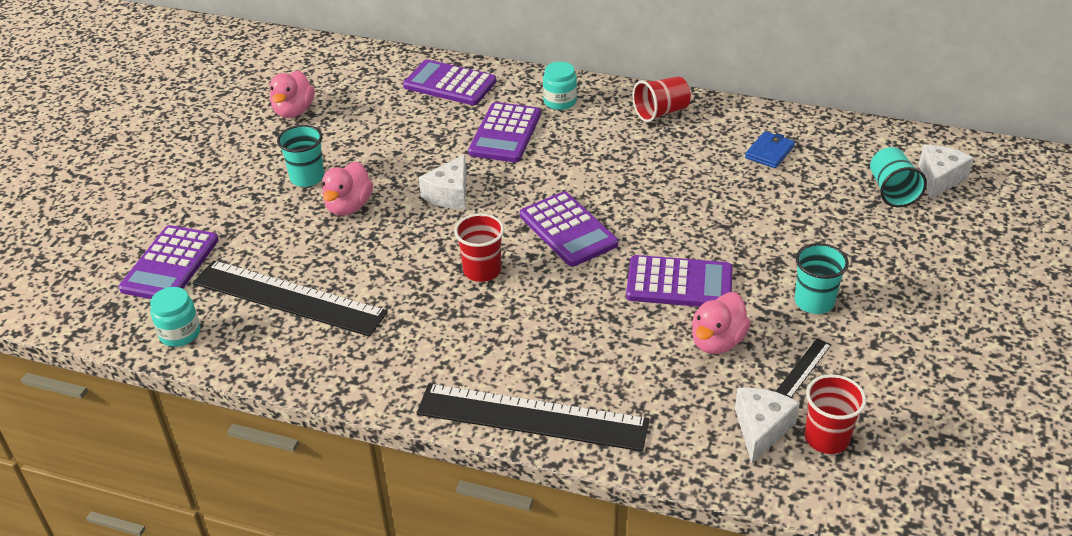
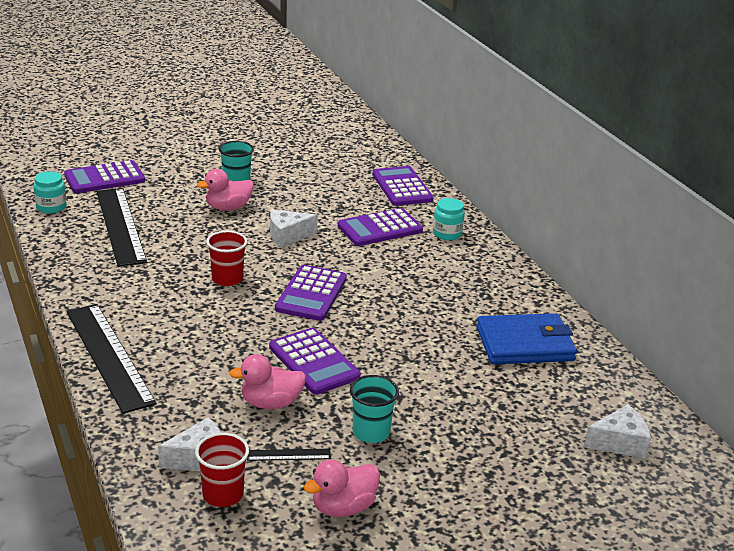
camera: 45 degrees right, 10 degrees down
(294, 111) = (293, 151): pink duck -> pink duck (343, 507)
(661, 112) = (499, 278): red cup -> none
(769, 152) = (525, 344): blue wallet -> blue wallet, size x1.99
(892, 191) = (564, 423): turquoise cup -> none

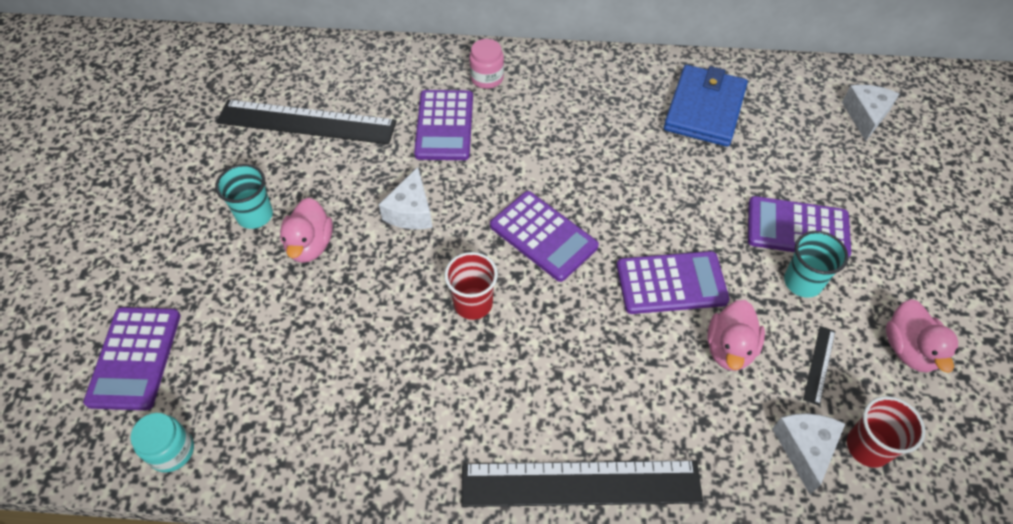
camera: 60 degrees left, 25 degrees up
(120, 226) = (280, 378): black ruler -> black ruler (306, 122)
(402, 187) = (370, 72): purple calculator -> purple calculator (797, 229)
(447, 234) = (487, 78): turquoise jar -> pink jar

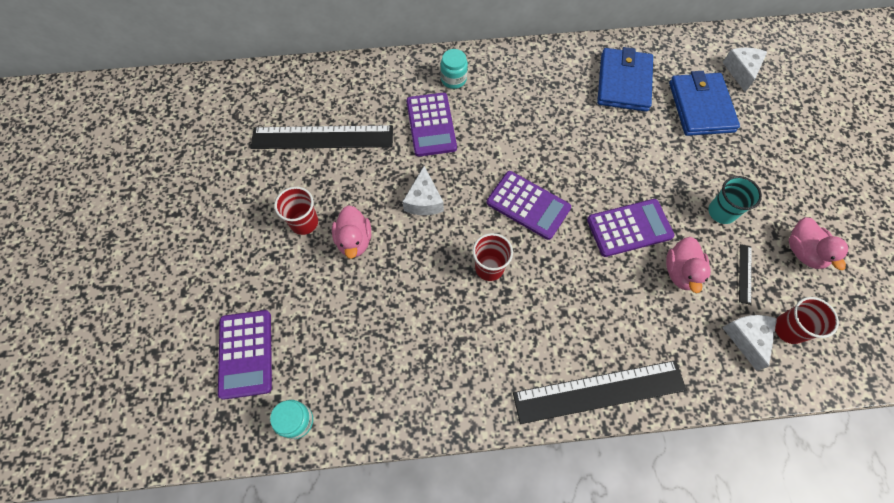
camera: 10 degrees left, 10 degrees up
(255, 215) = (304, 222): turquoise cup -> red cup
(487, 78) = (453, 79): pink jar -> turquoise jar
(797, 229) = (710, 170): purple calculator -> none
(801, 151) = (701, 107): none -> blue wallet

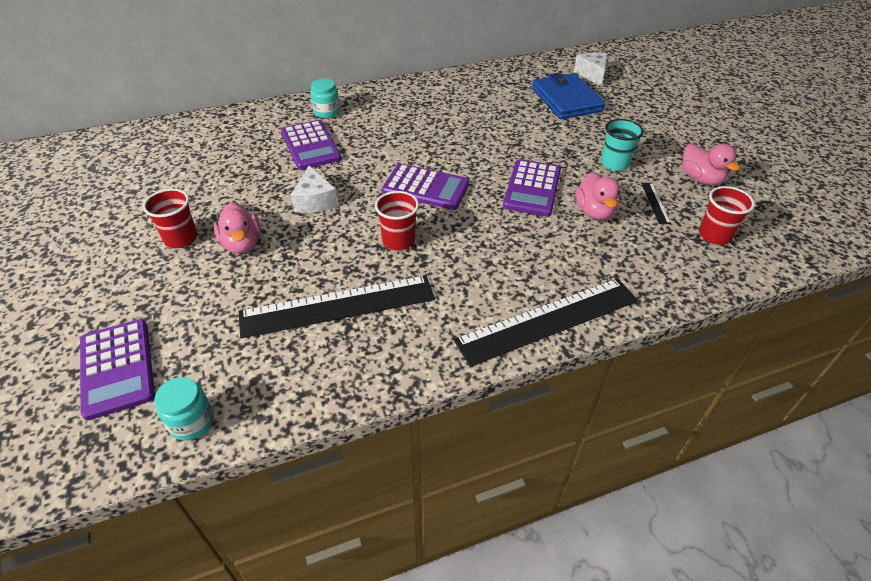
camera: 15 degrees left, 20 degrees down
(322, 137) = (194, 170): black ruler -> black ruler (338, 306)
(623, 82) = (491, 94): blue wallet -> none
(629, 228) = (532, 188): purple calculator -> purple calculator turned 135 degrees clockwise
(747, 338) = (679, 249): white cheese -> none

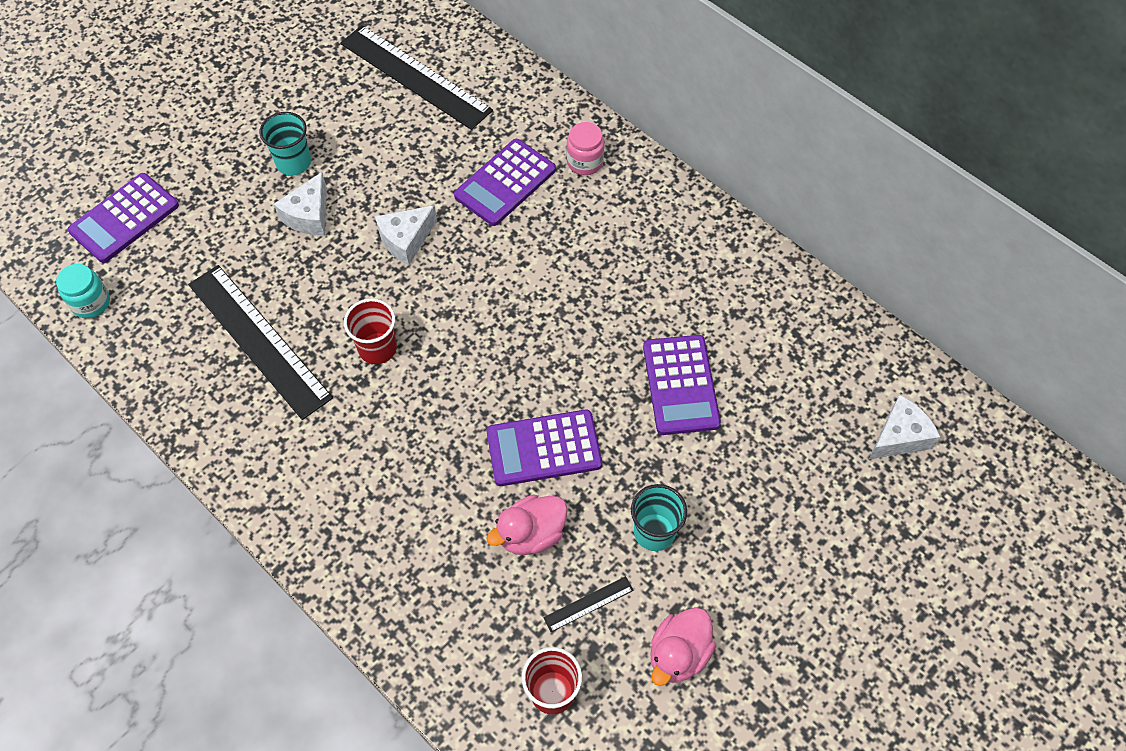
camera: 65 degrees right, 15 degrees up
(181, 238) = (293, 163): red cup -> turquoise cup
(242, 244) = (309, 215): pink duck -> white cheese
(326, 112) = (585, 162): turquoise jar -> pink jar
(426, 188) = (485, 334): purple calculator -> purple calculator (680, 385)
(548, 320) = (316, 538): black ruler -> black ruler (415, 77)
(566, 100) = (793, 423): blue wallet -> none

